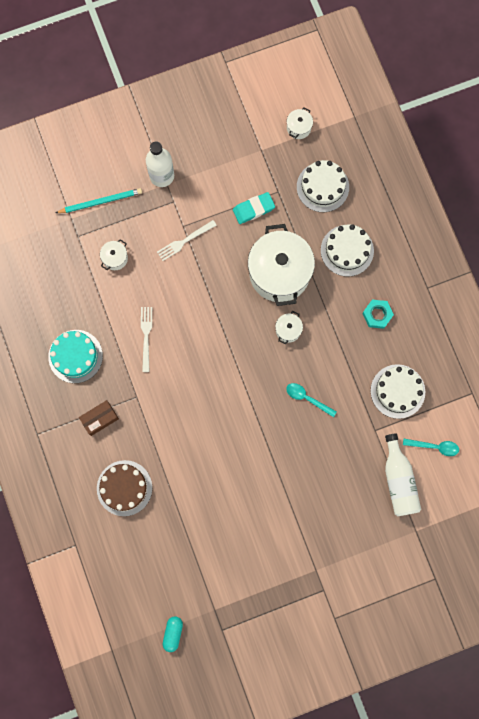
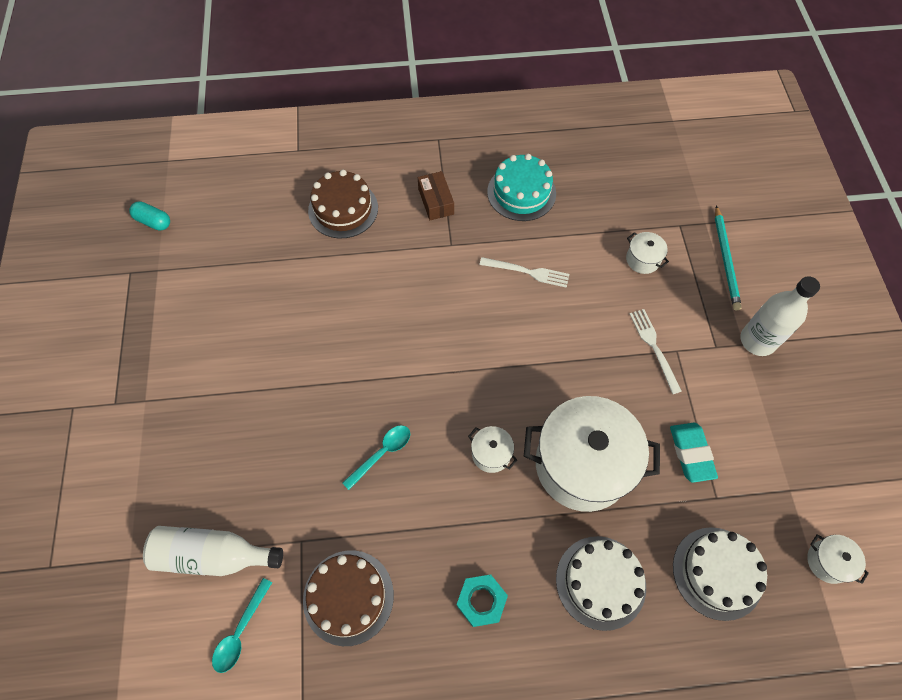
camera: 105 degrees right, 15 degrees down
(397, 391) = (348, 597): white cake -> brown cake

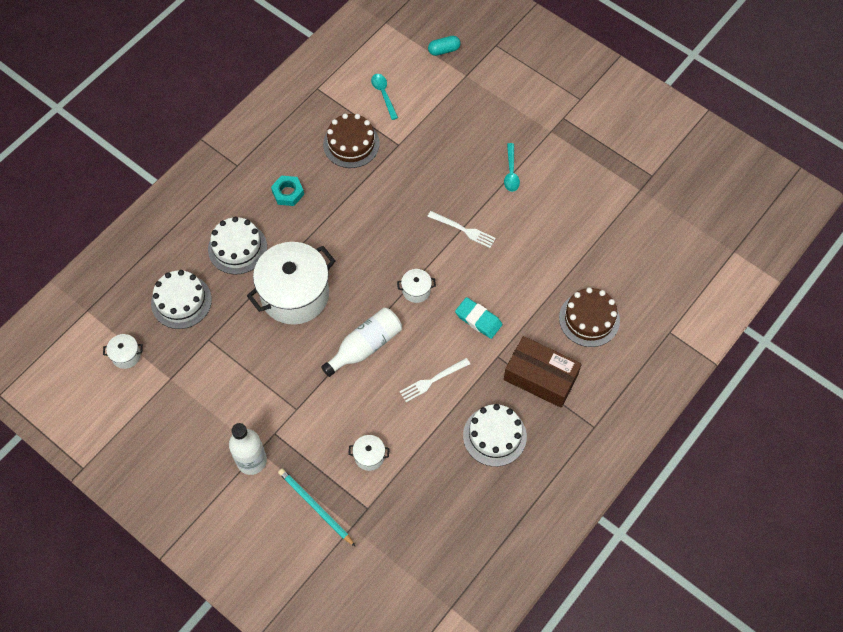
camera: 135 degrees right, 0 degrees up
(153, 221) = (683, 211): turquoise capsule -> turquoise capsule (444, 50)
(213, 555) = (431, 107): white bottle -> white bottle (365, 346)
(382, 453) = (404, 211): turquoise spoon -> turquoise spoon (511, 172)
(436, 201) = (540, 377): brown box -> brown box, size x1.75
(491, 454) = (348, 258): white pot -> white pot (416, 290)
(521, 192) = (494, 436): turquoise cake -> white cake
(654, 347) = (312, 399): white fork -> white fork (463, 230)
(691, 453) = (240, 352): turquoise eraser -> turquoise eraser (478, 319)

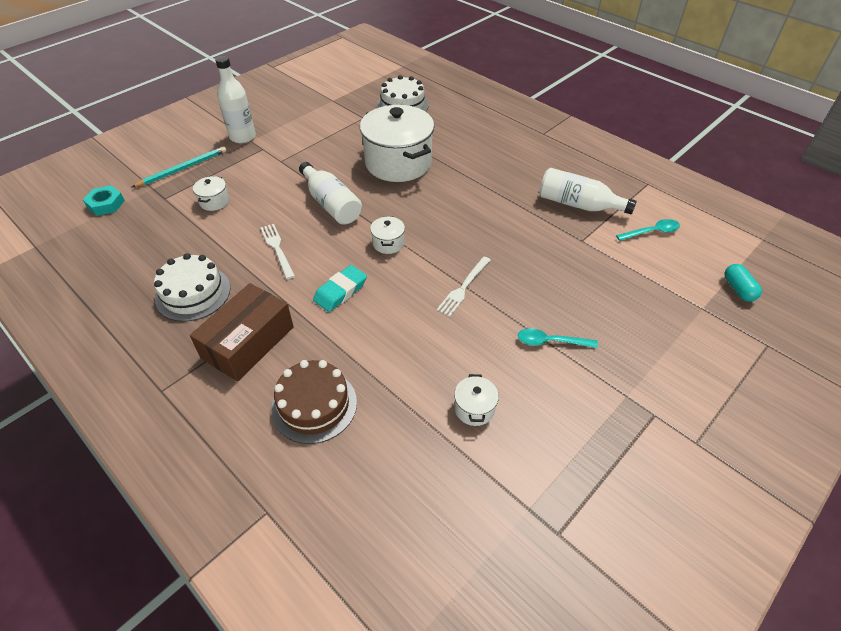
camera: 95 degrees right, 15 degrees down
(126, 355) = (359, 82): white pot -> white pot (474, 408)
(237, 248) = (452, 132): white cake -> none
(288, 193) = (513, 161): turquoise nut -> turquoise nut (106, 204)
(351, 144) = (578, 204): brown cake -> white bottle

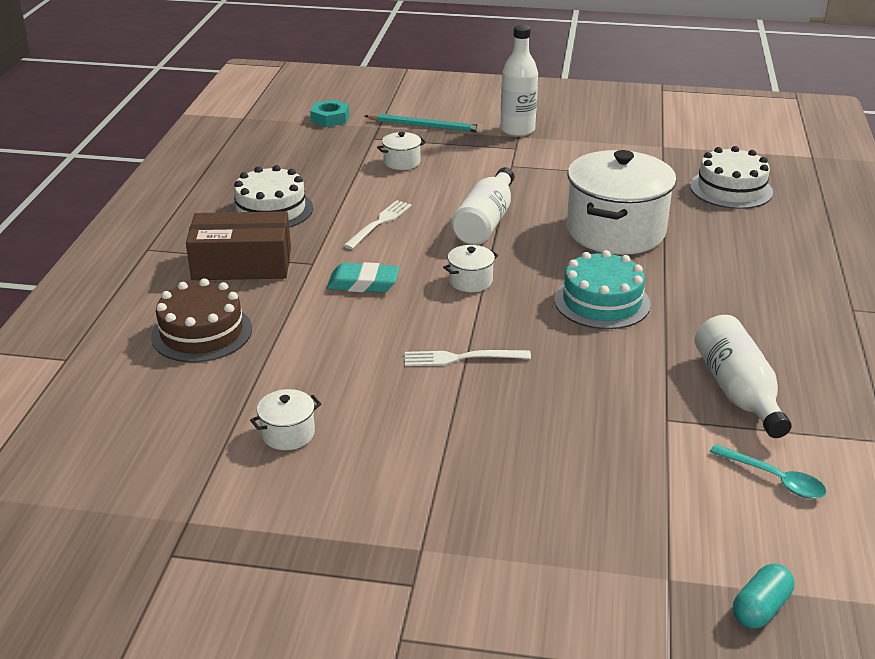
camera: 55 degrees right, 15 degrees down
(460, 205) = (602, 302): none -> turquoise cake
(550, 341) = (446, 454): turquoise spoon -> none

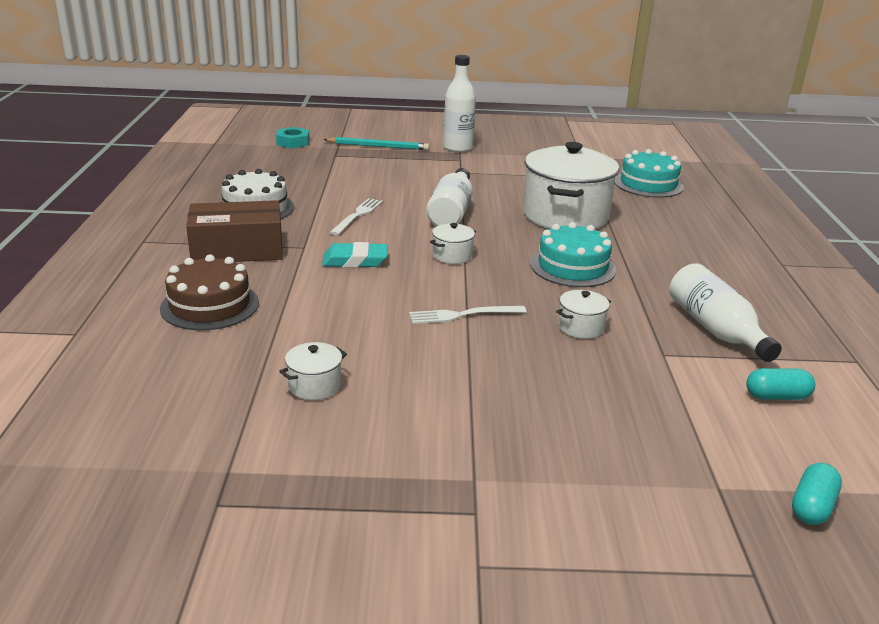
camera: 10 degrees left, 5 degrees down
(402, 162) = (365, 171): white pot -> white pot (580, 327)
(731, 189) = (648, 184): white cake -> turquoise cake
(775, 479) = (777, 396): turquoise spoon -> turquoise capsule

